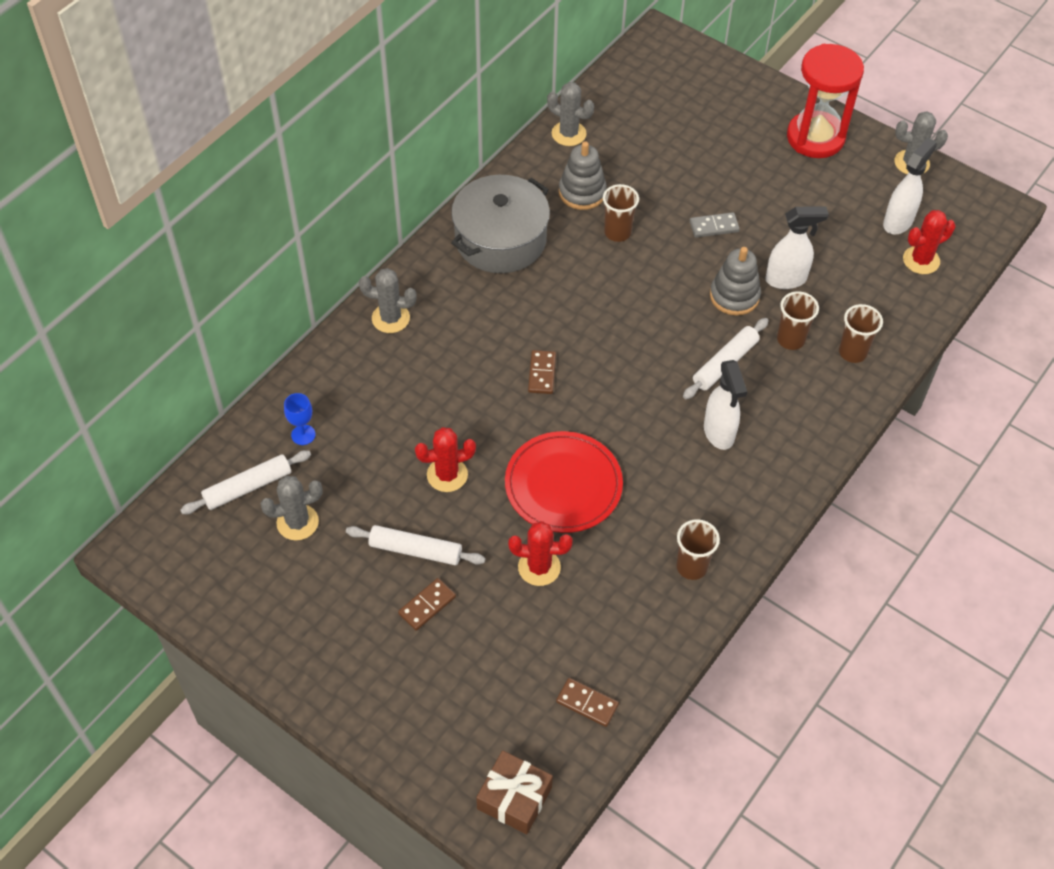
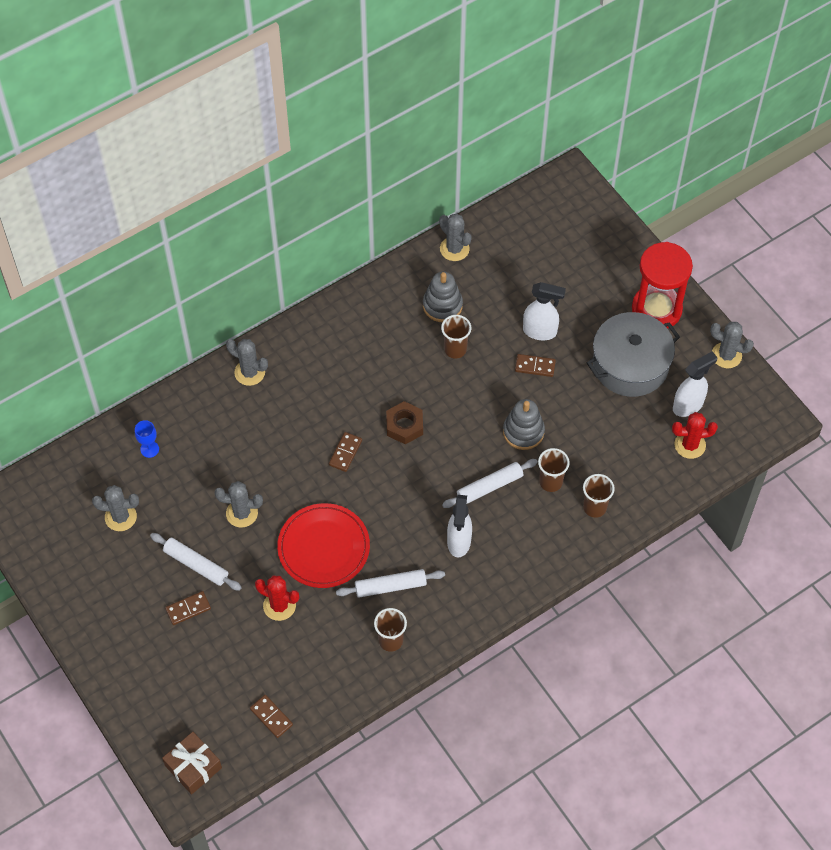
camera: 20 degrees right, 5 degrees up
(248, 487) = (95, 479): white rolling pin -> white rolling pin (390, 586)
(447, 475) = (242, 513): red cactus -> grey cactus
(500, 239) = (360, 329): grey pot -> grey pot (630, 364)
(597, 326) = (404, 426): none -> brown nut
(714, 227) = (535, 366): grey domino -> brown domino
(786, 279) = (572, 430): white spray bottle -> white spray bottle (540, 331)

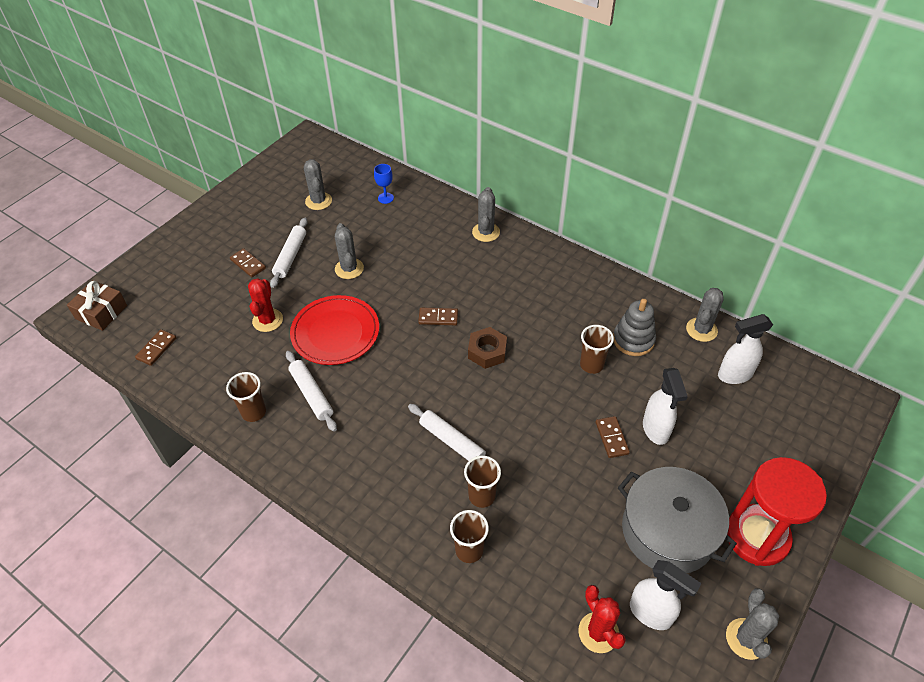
camera: 70 degrees right, 10 degrees down
(459, 542) = (378, 434): white spray bottle -> white spray bottle (734, 375)
(523, 432) = (529, 452): grey stacking toy -> none

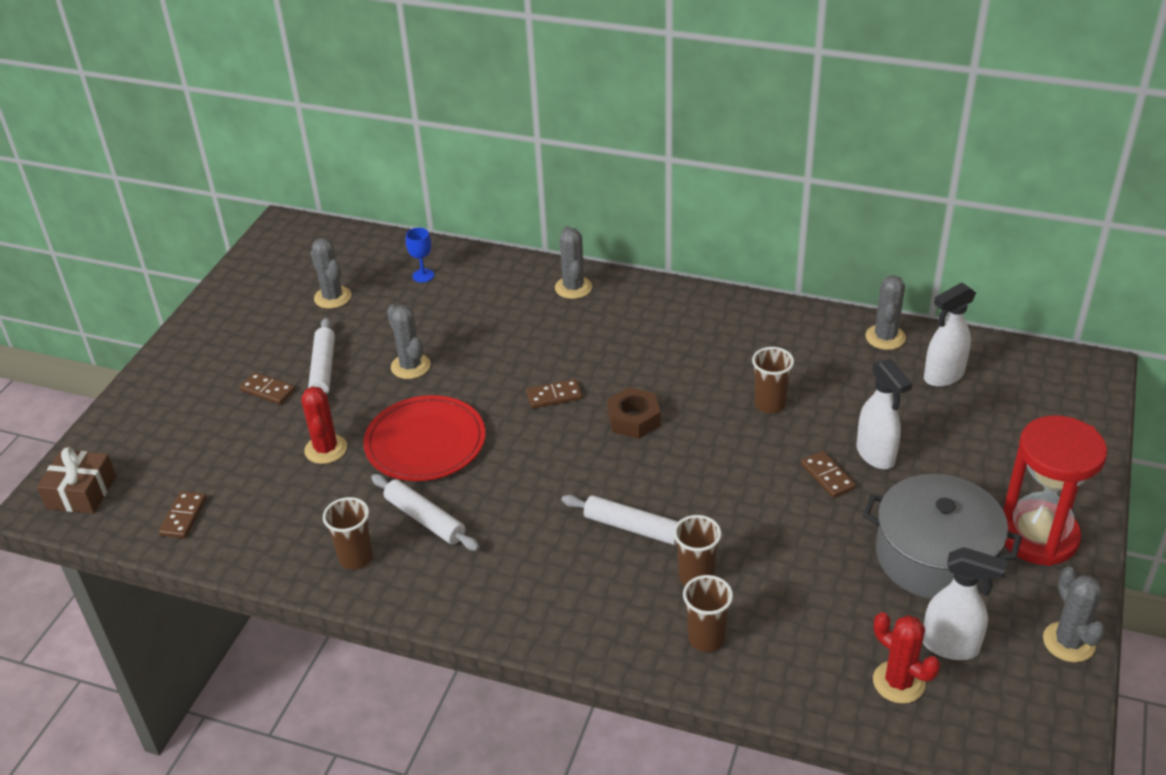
camera: 15 degrees left, 10 degrees down
(633, 340) = (809, 366): grey stacking toy -> none

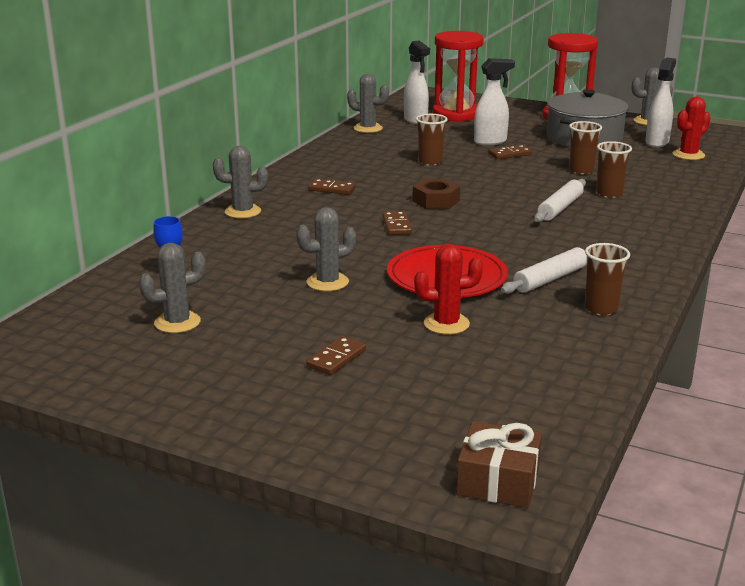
camera: 85 degrees left, 15 degrees down
(184, 517) = (545, 402): brown domino -> brown domino (332, 189)
(323, 369) = (311, 327): white rolling pin -> none
(706, 638) = (666, 195): brown cup -> brown cup (581, 170)
(991, 413) = (456, 114): none -> red hourglass

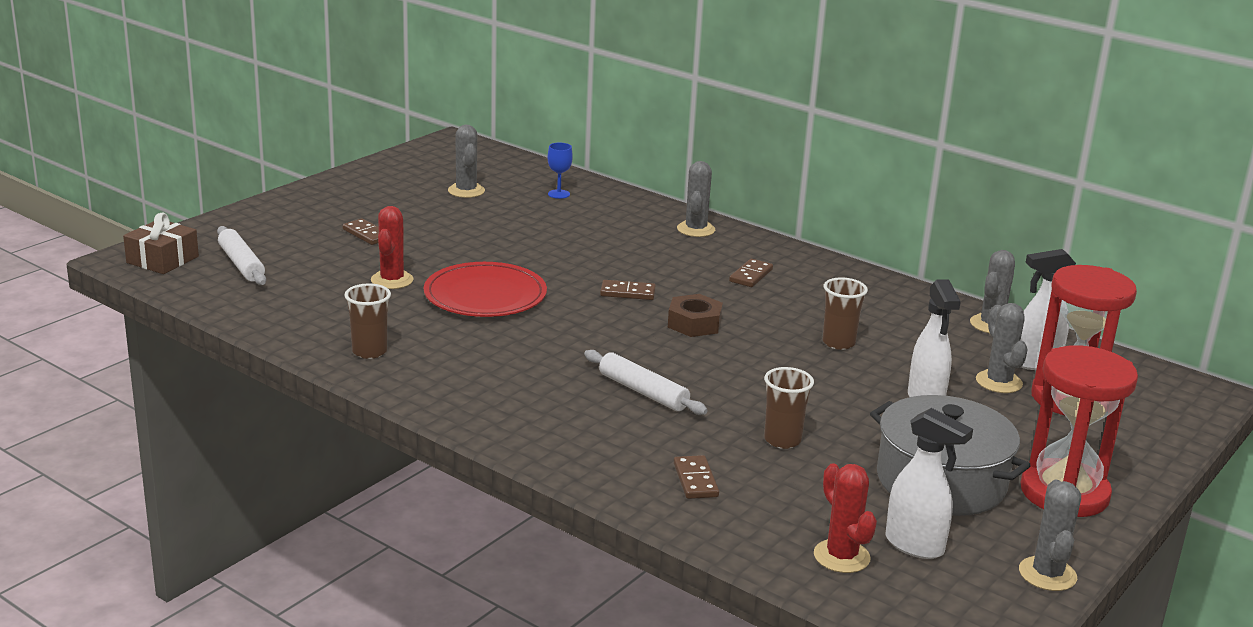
camera: 100 degrees right, 0 degrees up
(327, 282) = (506, 246): grey cactus -> grey cactus (998, 382)
(510, 154) = (864, 402): brown domino -> brown domino (695, 480)
(550, 279) = (450, 342): white rolling pin -> white rolling pin (241, 264)
(609, 193) = (683, 437): brown cup -> none

